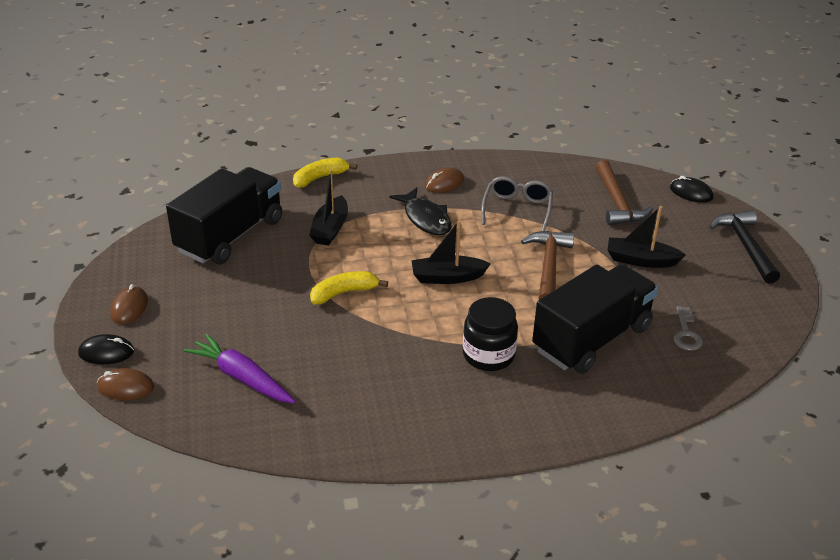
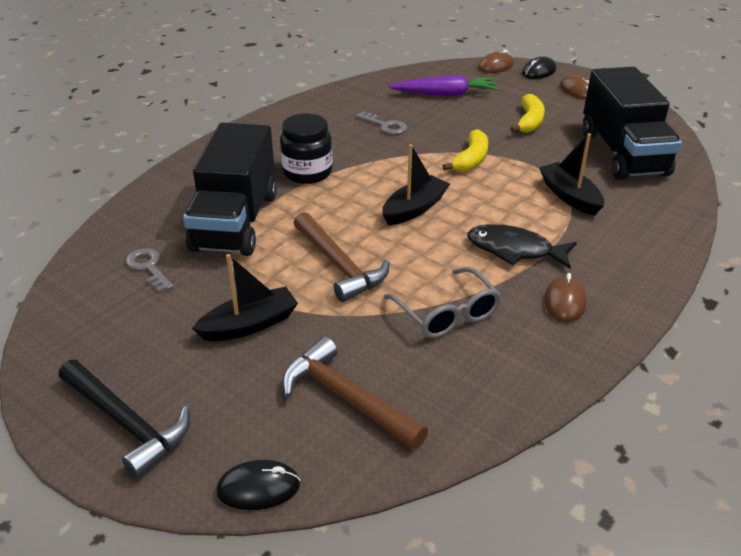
camera: 140 degrees right, 0 degrees up
(320, 178) = (674, 236): yellow banana -> yellow banana (529, 121)
(357, 370) = (385, 126): none -> grey key

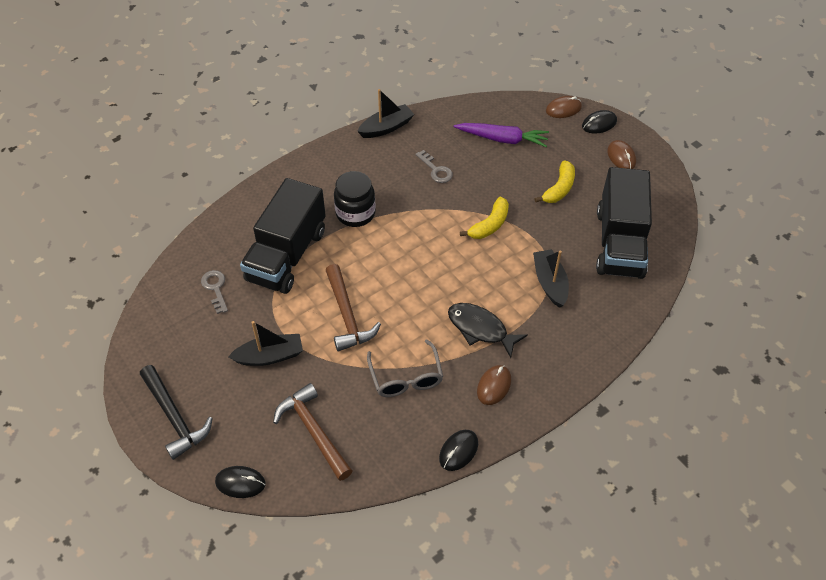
camera: 15 degrees right, 15 degrees up
(414, 209) = (423, 270): black boat -> black boat (386, 127)
(561, 380) = (458, 451): none -> black mouse

